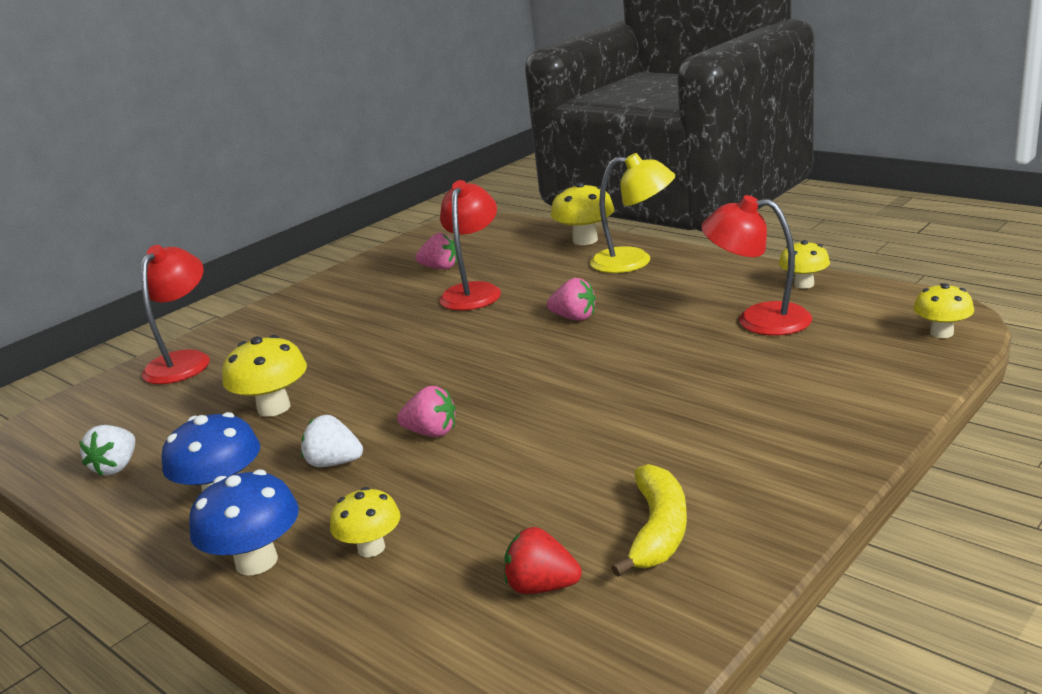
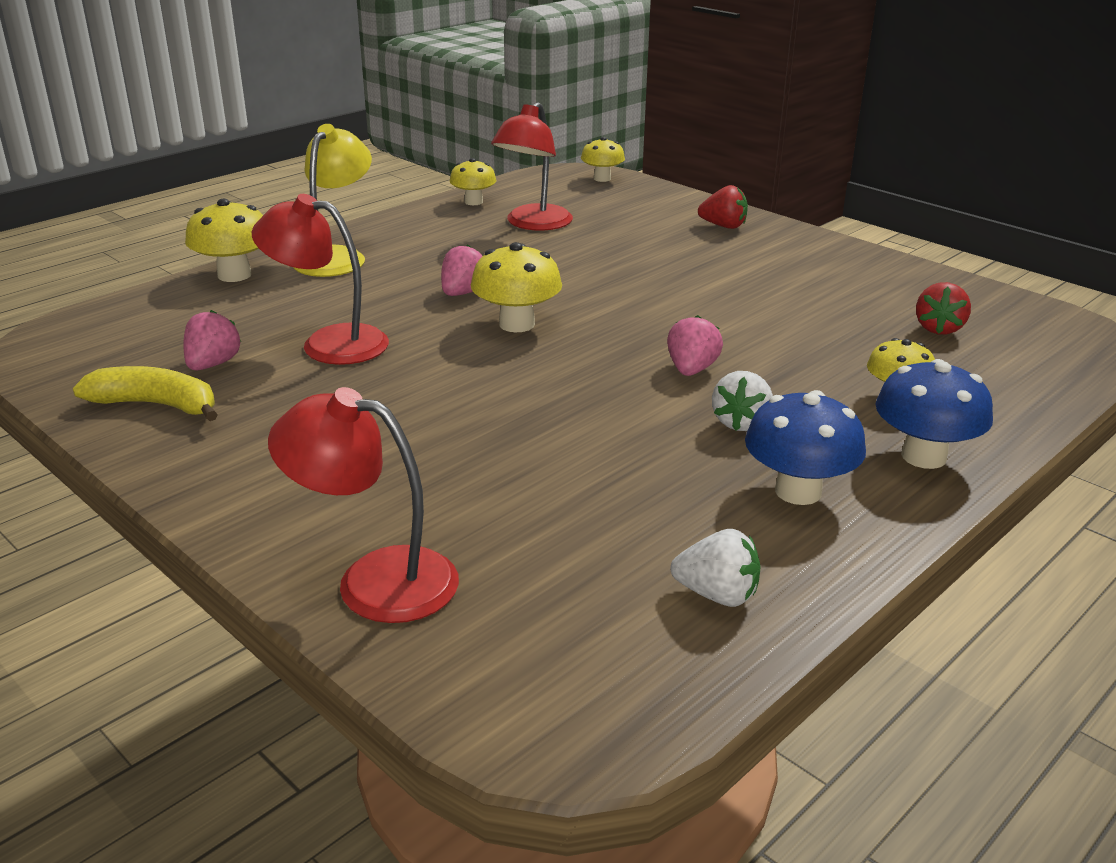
camera: 90 degrees left, 5 degrees up
(274, 408) = (590, 473): yellow mushroom -> yellow mushroom (517, 324)
(658, 530) = (864, 287): yellow banana -> yellow banana (156, 405)
(822, 422) = (723, 226): none -> red strawberry

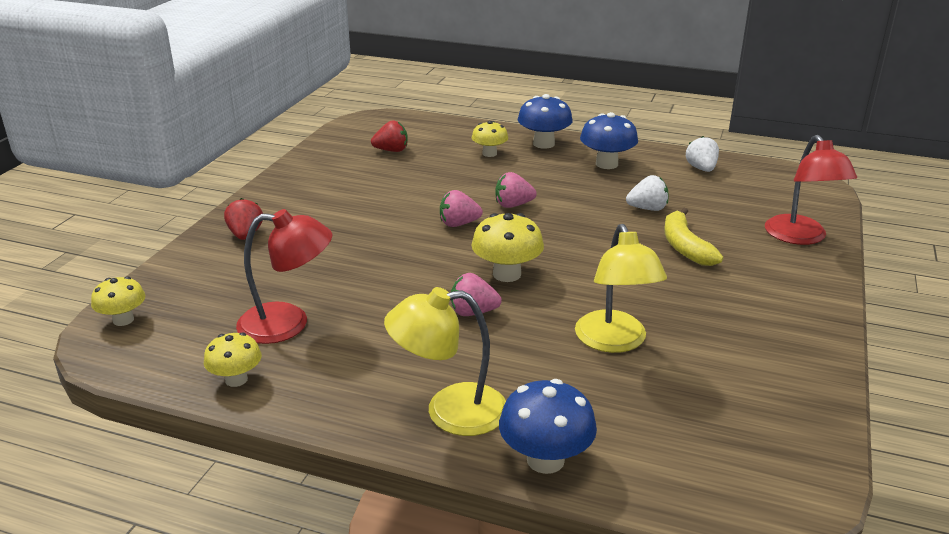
camera: 115 degrees left, 0 degrees up
(156, 405) = (777, 378): yellow banana -> yellow banana (685, 247)
(213, 364) = (703, 381): pink strawberry -> pink strawberry (458, 224)
(234, 275) = (545, 460): yellow mushroom -> blue mushroom
(329, 343) = (614, 342): red lamp -> yellow lamp
(741, 422) = (559, 184): white strawberry -> white strawberry (647, 209)

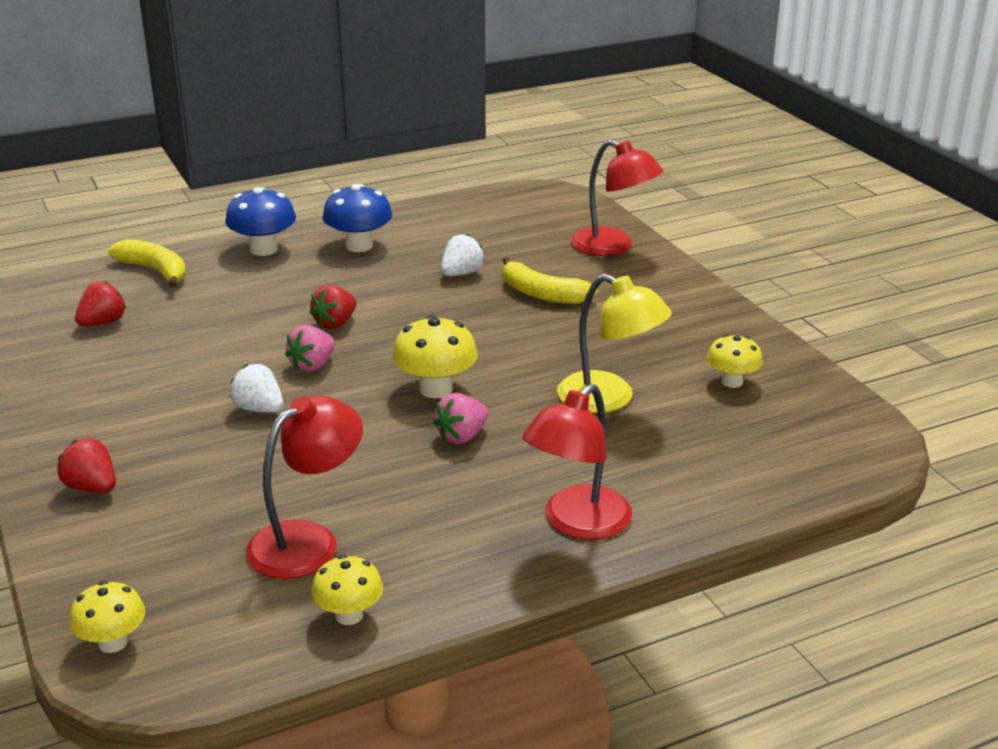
camera: 45 degrees left, 0 degrees up
(449, 411) = (577, 523): yellow lamp -> red lamp
(463, 133) = (155, 271): none -> yellow banana
(489, 153) = (223, 282): yellow mushroom -> yellow mushroom (732, 382)
(513, 205) = (335, 323): pink strawberry -> red strawberry
(545, 460) = (699, 512): blue mushroom -> none
(701, 169) = (450, 217): white strawberry -> white strawberry (259, 409)

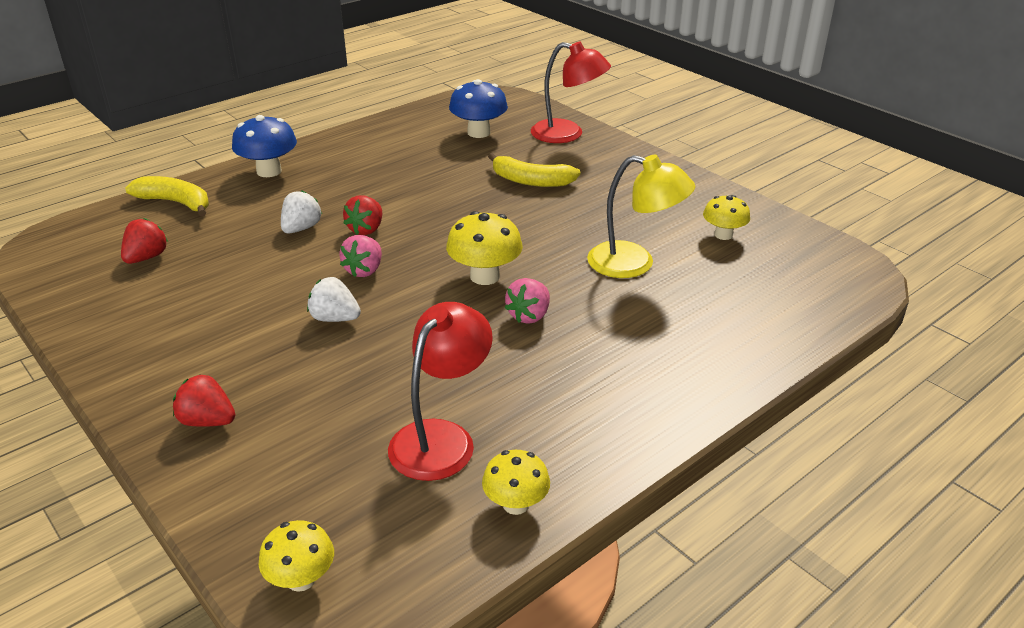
camera: 15 degrees left, 5 degrees up
(359, 246) = (353, 158): blue mushroom -> blue mushroom (478, 133)
(461, 273) = (454, 172): white strawberry -> white strawberry (301, 228)
(577, 523) = (668, 379): red lamp -> none

